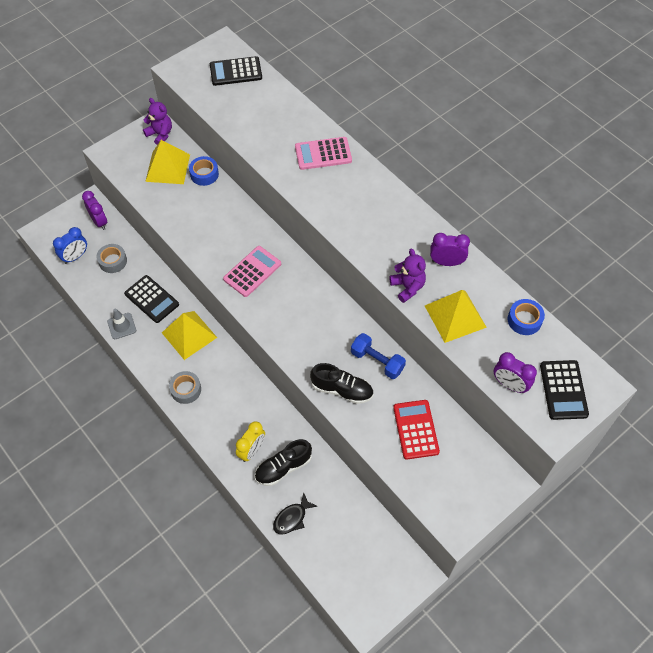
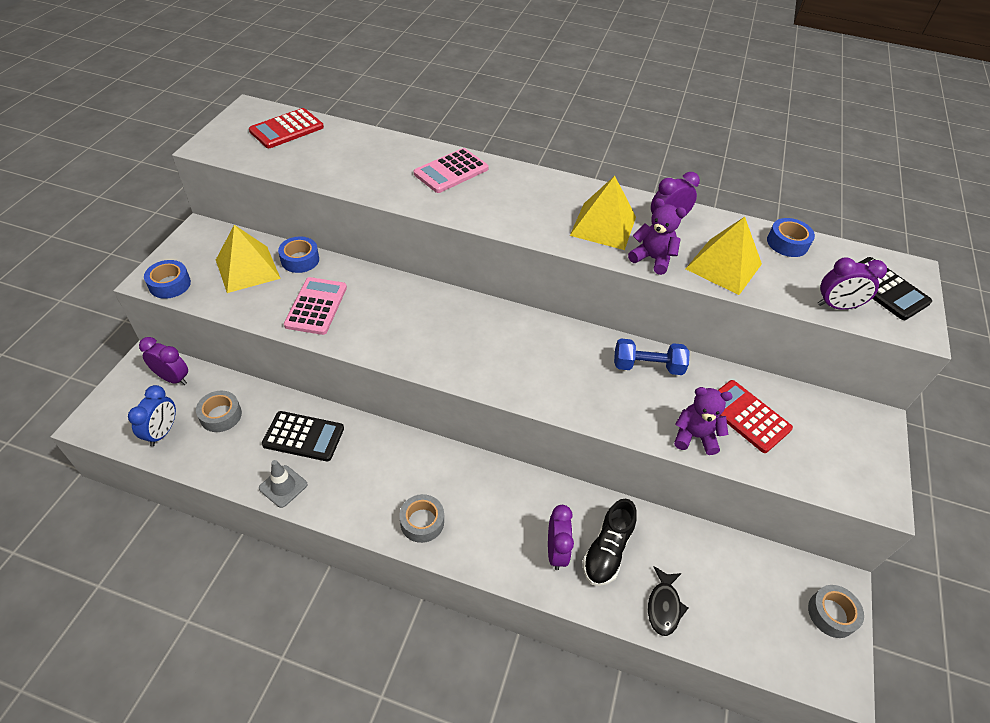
camera: 35 degrees left, 10 degrees down
(115, 160) = (170, 284): none -> blue tape
(160, 134) = (214, 239): purple teddy bear -> purple teddy bear (694, 436)
(189, 335) = (380, 455): yellow pyramid -> yellow pyramid (603, 226)
(236, 72) = (286, 129): black calculator -> red calculator
(252, 271) = (435, 335): pink calculator -> pink calculator (316, 306)
(252, 450) = (556, 551): yellow clock -> purple clock
(342, 390) = (637, 413): black shoe -> none
(395, 584) = (831, 614): none -> grey tape

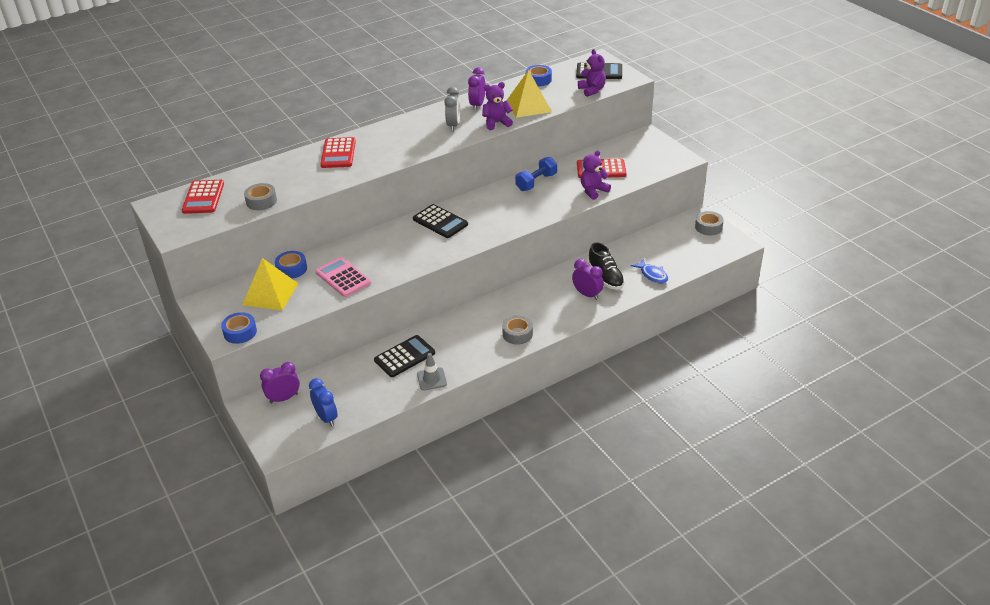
camera: 45 degrees left, 10 degrees down
(221, 415) = (344, 386): grey tape -> grey tape (261, 201)
(451, 171) = (338, 153): pink calculator -> red calculator
(484, 325) = (440, 222): none -> black calculator
(603, 226) = (453, 125): yellow pyramid -> grey clock
(664, 606) = (652, 275): black fish -> blue fish
(836, 306) = (592, 90): purple clock -> purple teddy bear

